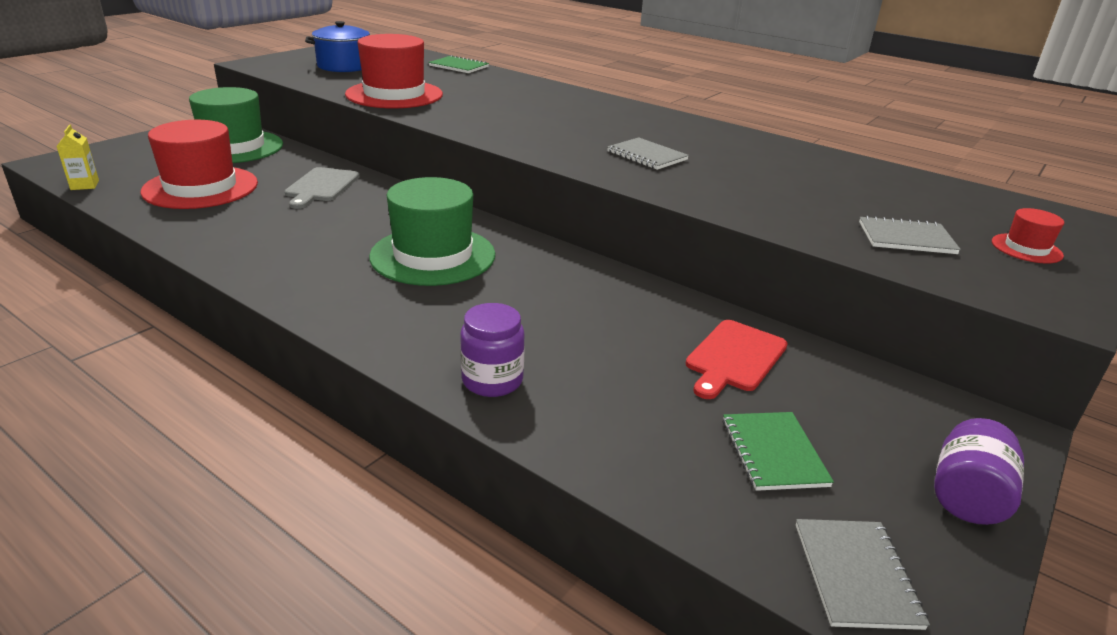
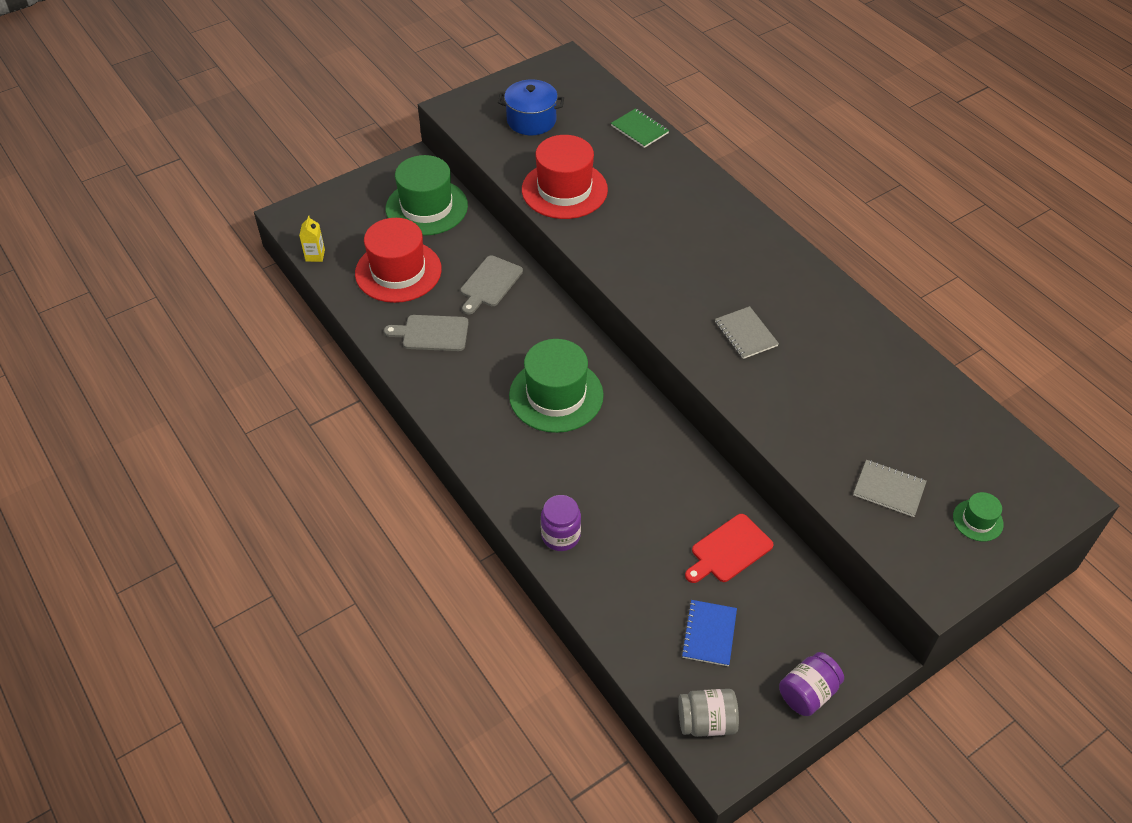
camera: 20 degrees right, 20 degrees up
(251, 226) = (432, 333): none -> grey cutting board
(773, 452) = (709, 634): green notebook -> blue notebook
(856, 575) = (706, 721): grey notebook -> grey jar
(1026, 248) = (977, 520): red hat -> green hat

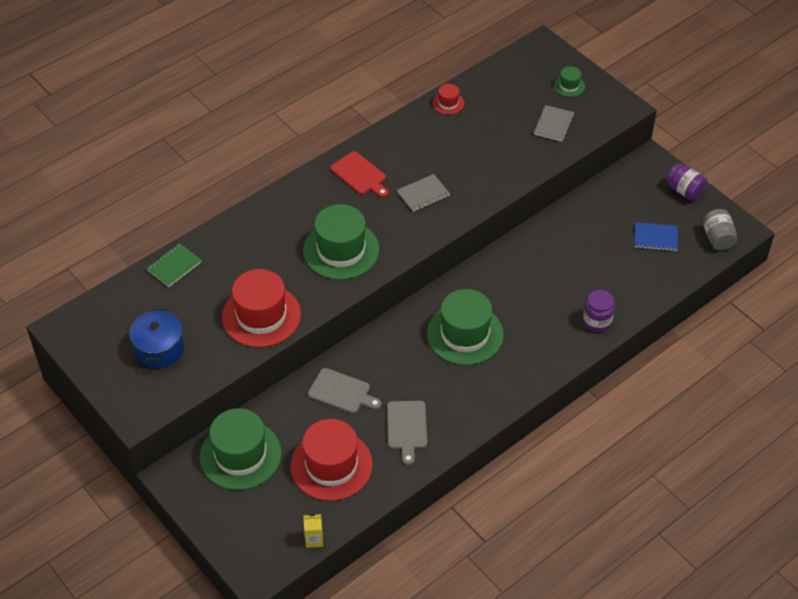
camera: 95 degrees left, 0 degrees up
(654, 255) = (341, 250): none -> green hat
(729, 550) = (588, 228): red cutting board -> red cutting board (360, 175)
(919, 372) = (448, 103): none -> red hat

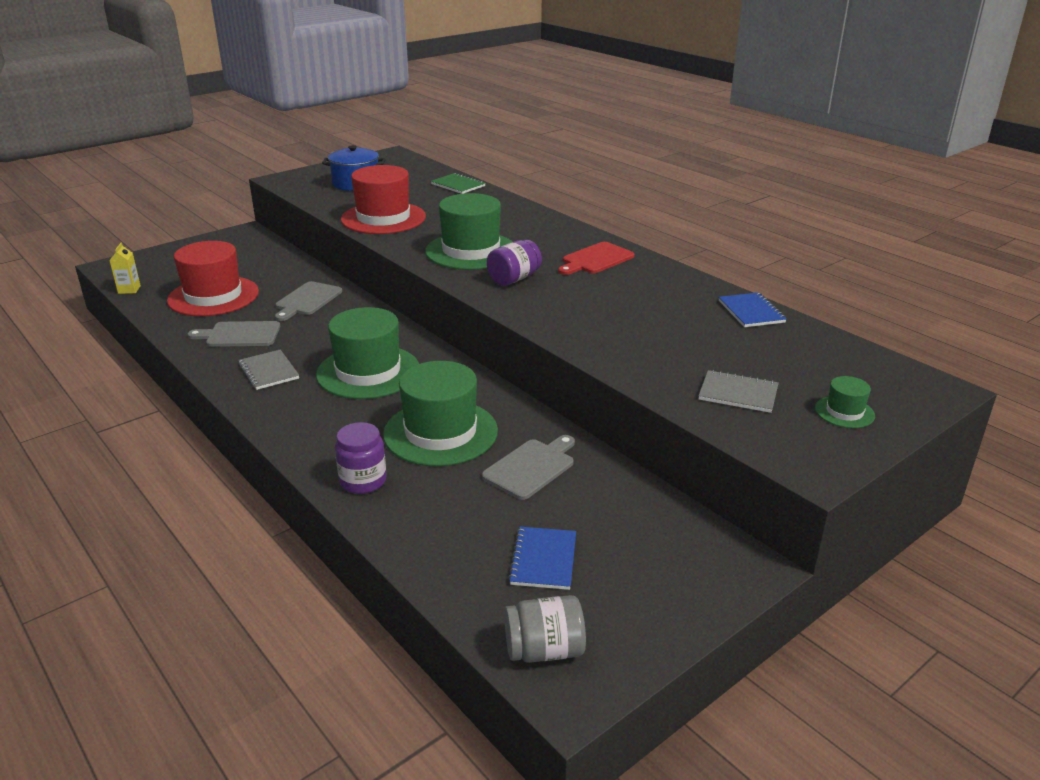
camera: 90 degrees right, 20 degrees down
(240, 455) = (251, 257): green hat -> green hat (440, 432)
(423, 194) = (566, 294): grey notebook -> grey notebook (269, 371)
(448, 103) = (751, 312): red hat -> blue notebook
(575, 242) = (531, 467): none -> grey cutting board
(684, 190) = (674, 611): purple jar -> purple jar (514, 279)

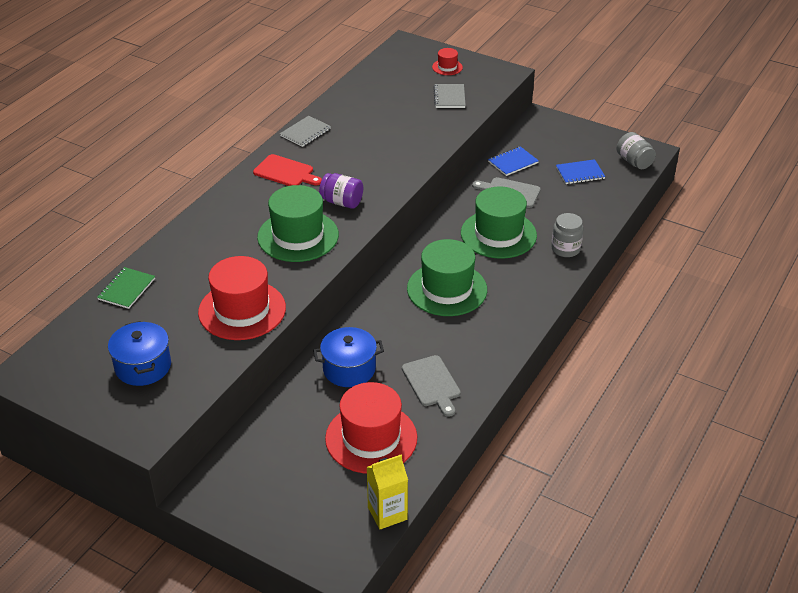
camera: 110 degrees left, 10 degrees up
(129, 289) = (387, 513): yellow carton -> yellow carton, size x1.56
(269, 371) = (476, 340): grey notebook -> grey notebook (305, 132)
(307, 300) = (349, 369): grey cutting board -> blue pot
(363, 481) = (565, 249): purple jar -> grey jar
(751, 312) = (342, 101): blue notebook -> blue notebook (513, 162)
(844, 412) = (447, 67): green hat -> red hat

